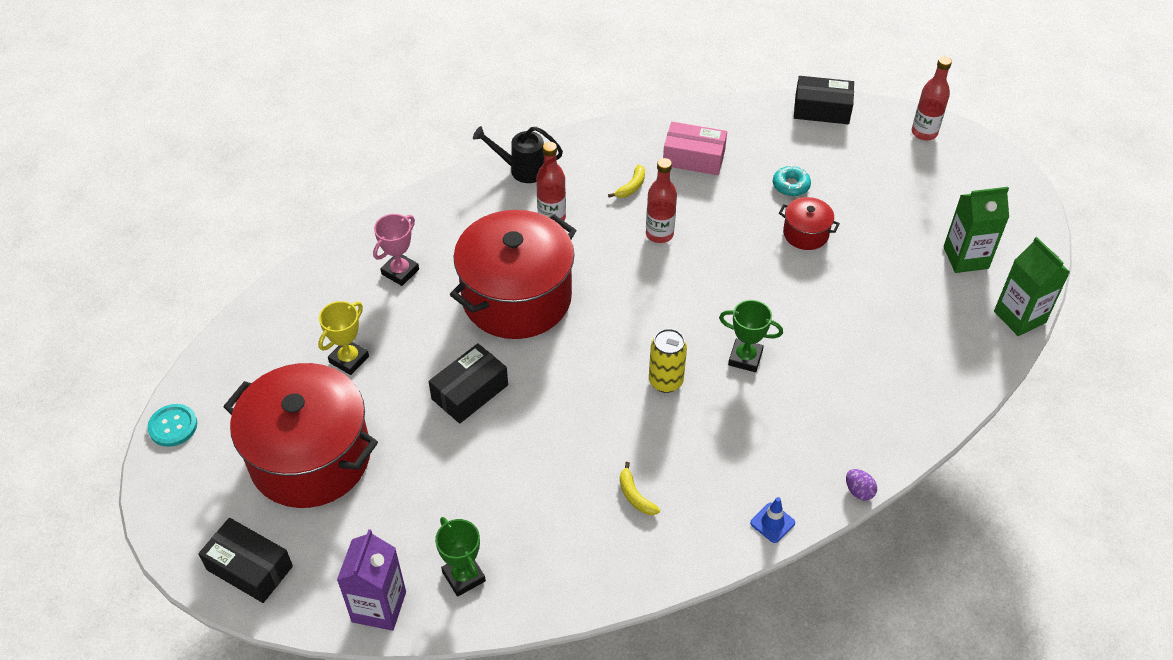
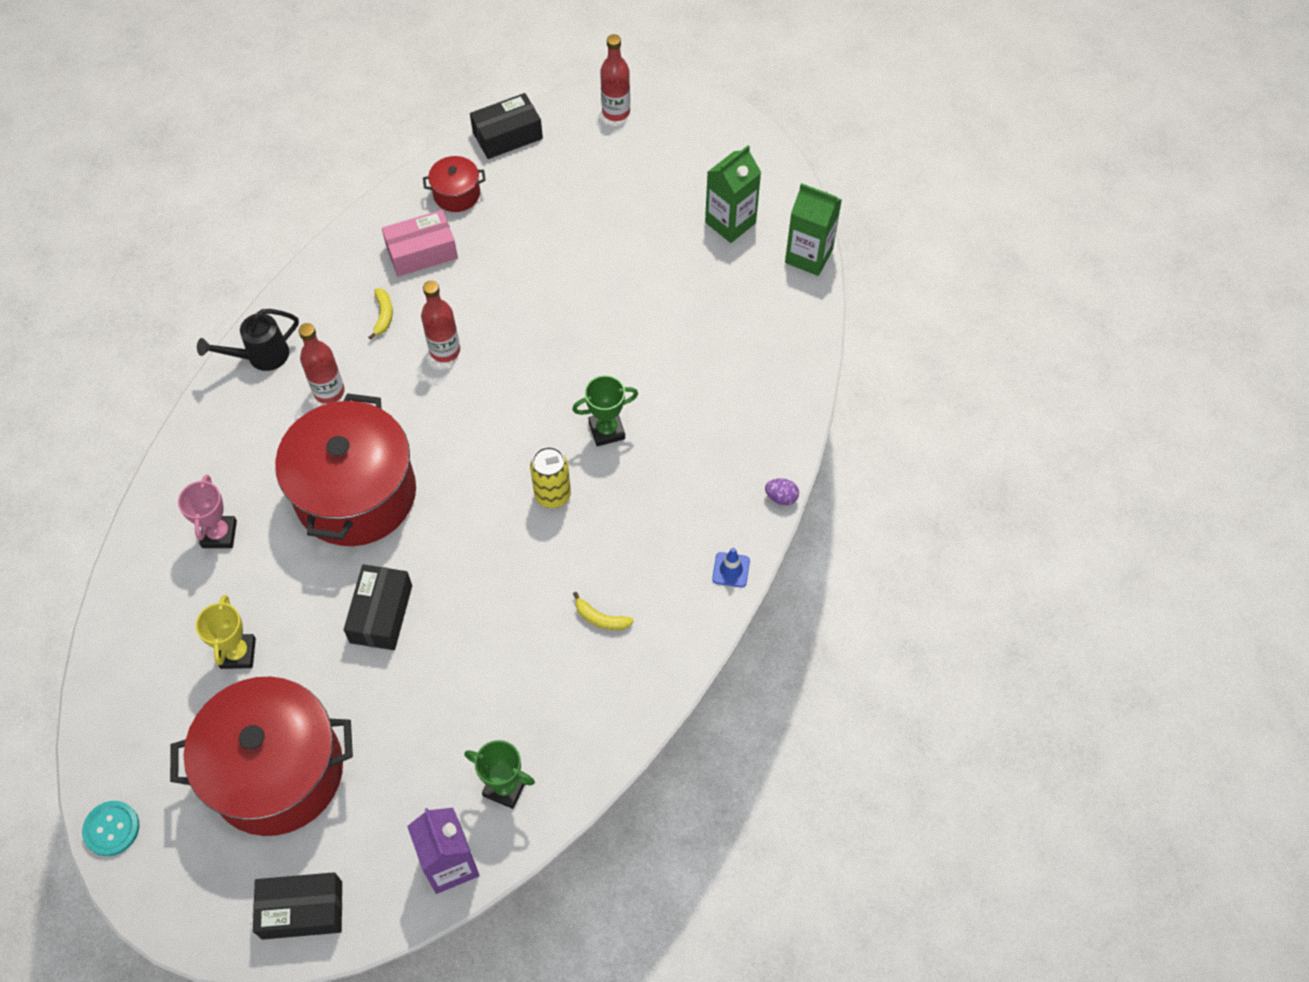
camera: 35 degrees left, 10 degrees up
(791, 185) = (532, 232): turquoise donut -> none
(805, 234) = (578, 275): red pot -> red pot (456, 194)

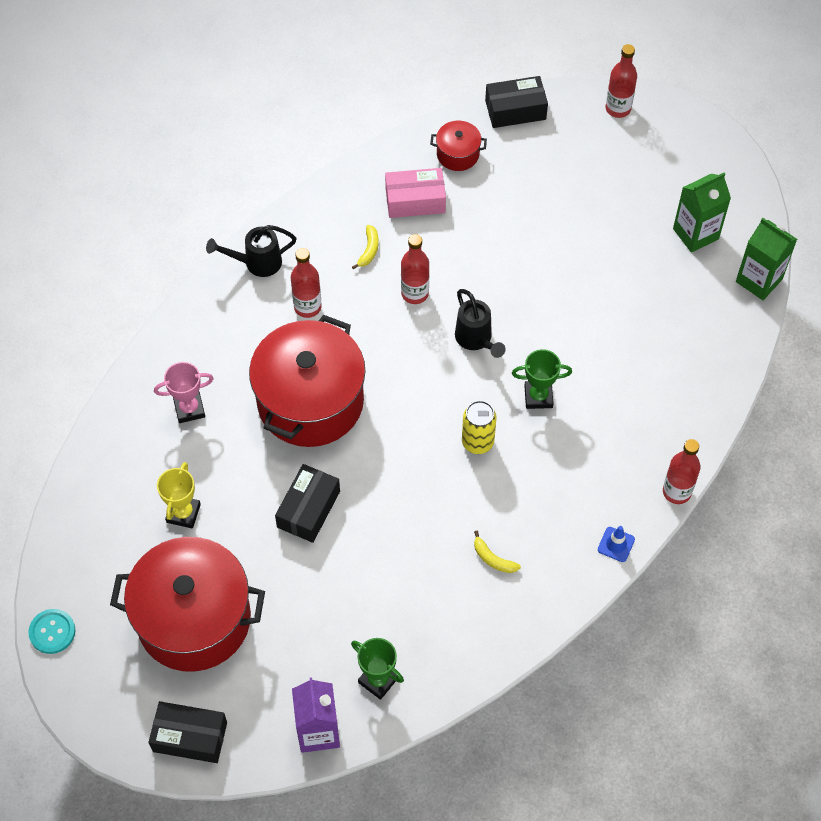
camera: 15 degrees right, 0 degrees up
(219, 534) = (189, 409): pink trophy -> pink trophy turned 60 degrees clockwise
(524, 385) = (476, 340): none -> black watering can
(781, 497) = (676, 492): purple egg -> red bottle

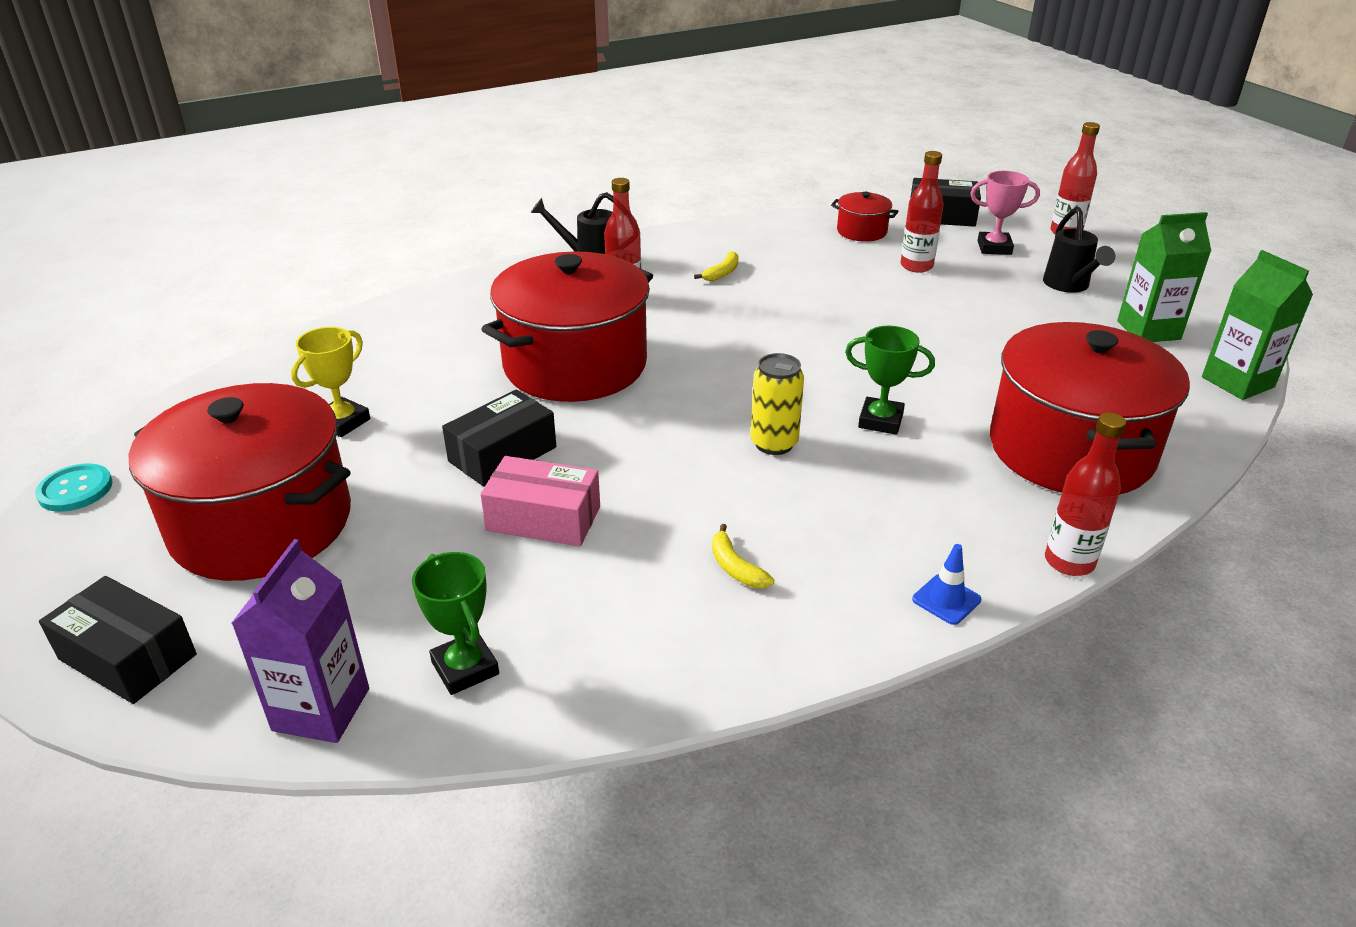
camera: 20 degrees right, 25 degrees down
(189, 409) = (428, 342): pink trophy -> pink trophy (994, 248)
(415, 200) = (796, 251): pink box -> pink box (543, 518)
(415, 293) = (758, 310): red bottle -> red bottle (916, 266)
(476, 340) = (817, 358): black watering can -> black watering can (1069, 286)
(662, 388) = (1070, 450): none -> red pot

